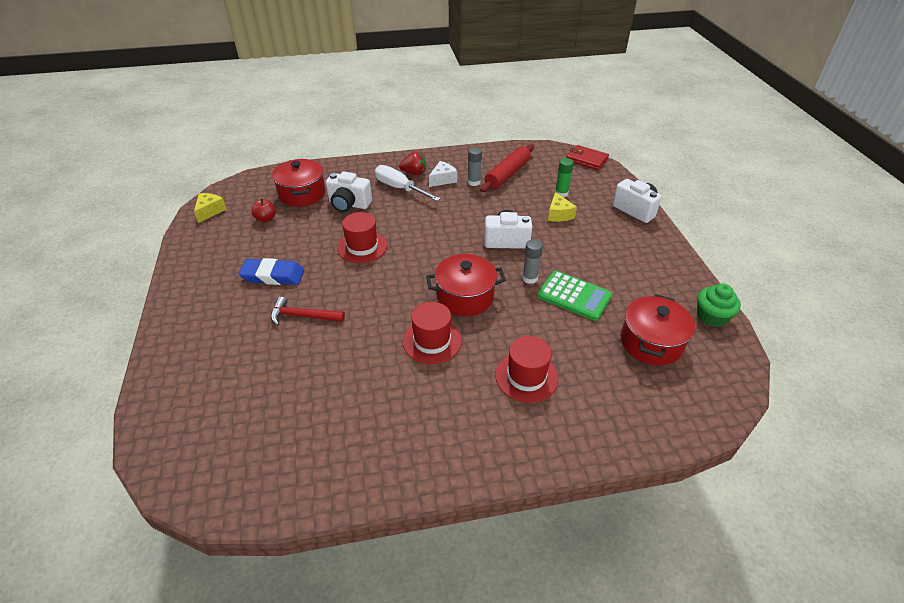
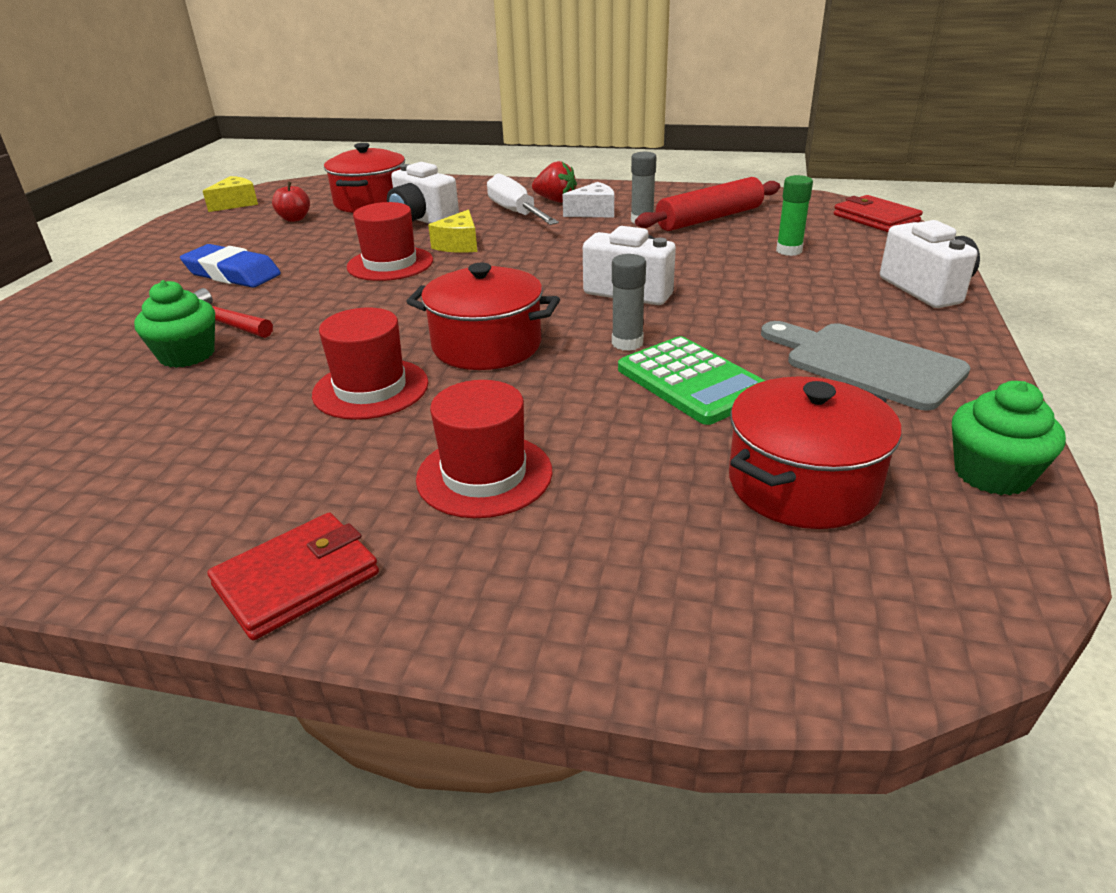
camera: 25 degrees right, 10 degrees down
(310, 345) = (187, 355): none -> green cupcake
(494, 456) = (297, 580): none -> red wallet
(558, 214) = (760, 274): yellow cheese -> yellow cheese (459, 245)
(637, 266) = (866, 364): none -> grey cutting board

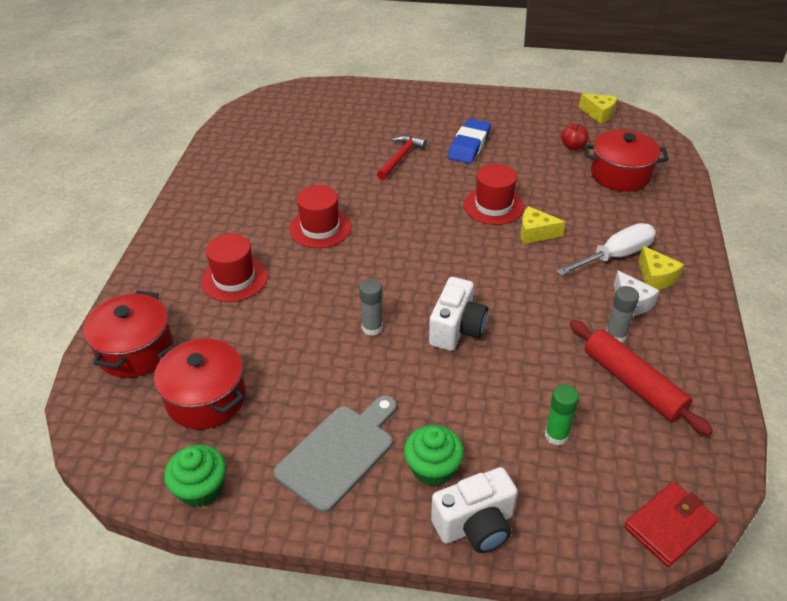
camera: 85 degrees right, 10 degrees up
(187, 355) = (361, 158): green cupcake -> green cupcake (433, 468)
(297, 580) = (173, 236): red wallet -> none
(422, 220) = (586, 207): white camera -> none
(487, 345) = (369, 265): red pot -> red pot (135, 350)
(555, 200) = (656, 277): red strawberry -> yellow cheese
(692, 381) = (319, 358): green calculator -> none

